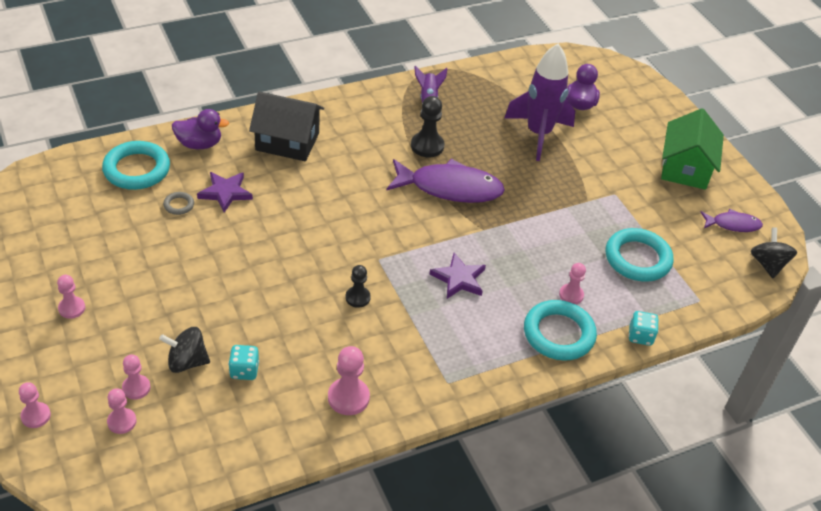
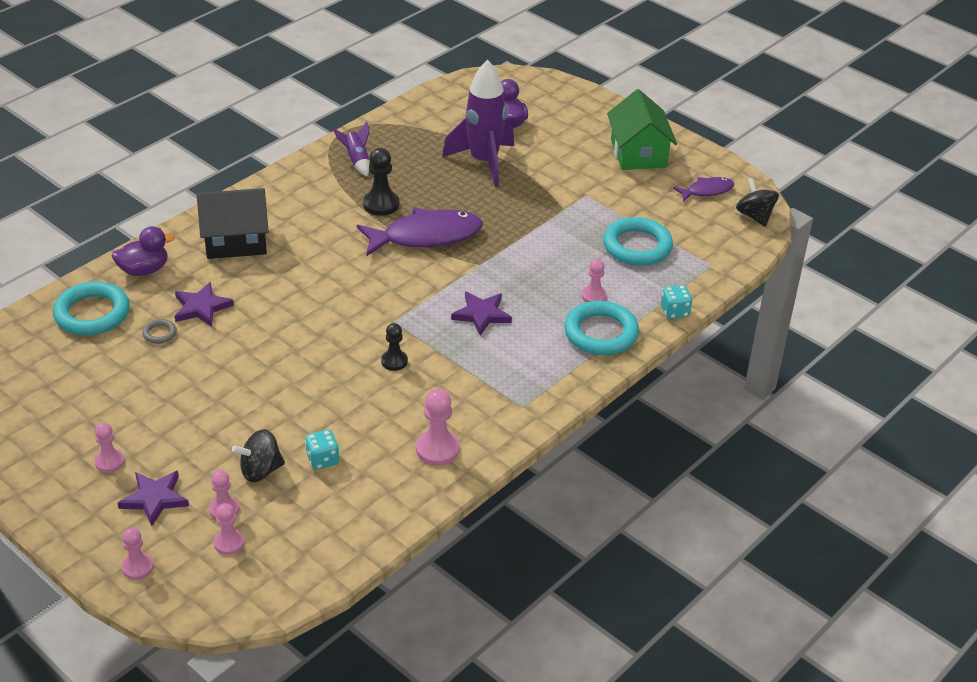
camera: 20 degrees left, 5 degrees down
(86, 356) = (154, 499): none -> purple star

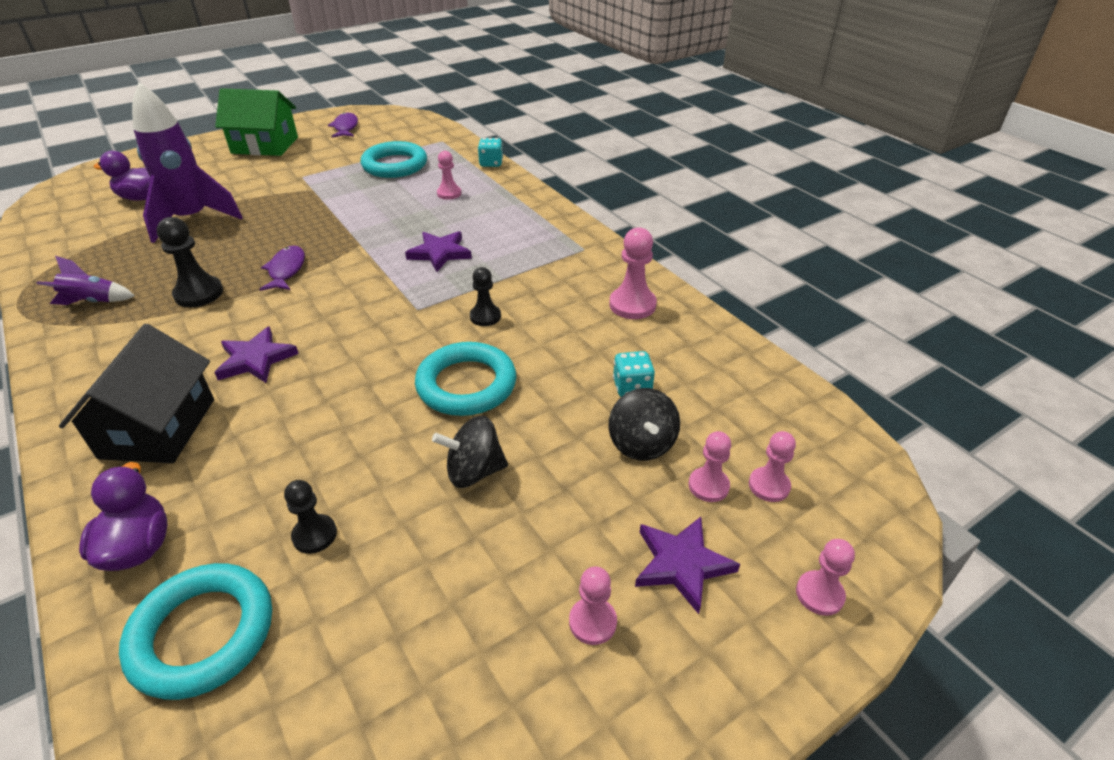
camera: 75 degrees left, 0 degrees up
(159, 333) = (314, 535): grey ring -> black pawn
(201, 307) = (284, 478): purple star -> purple star (256, 359)
(426, 236) = (286, 270): purple fish -> purple fish, size x0.52
(601, 333) = (501, 198): turquoise ring -> turquoise ring (466, 384)
(754, 216) = (394, 116): black spinning top -> black spinning top (474, 471)

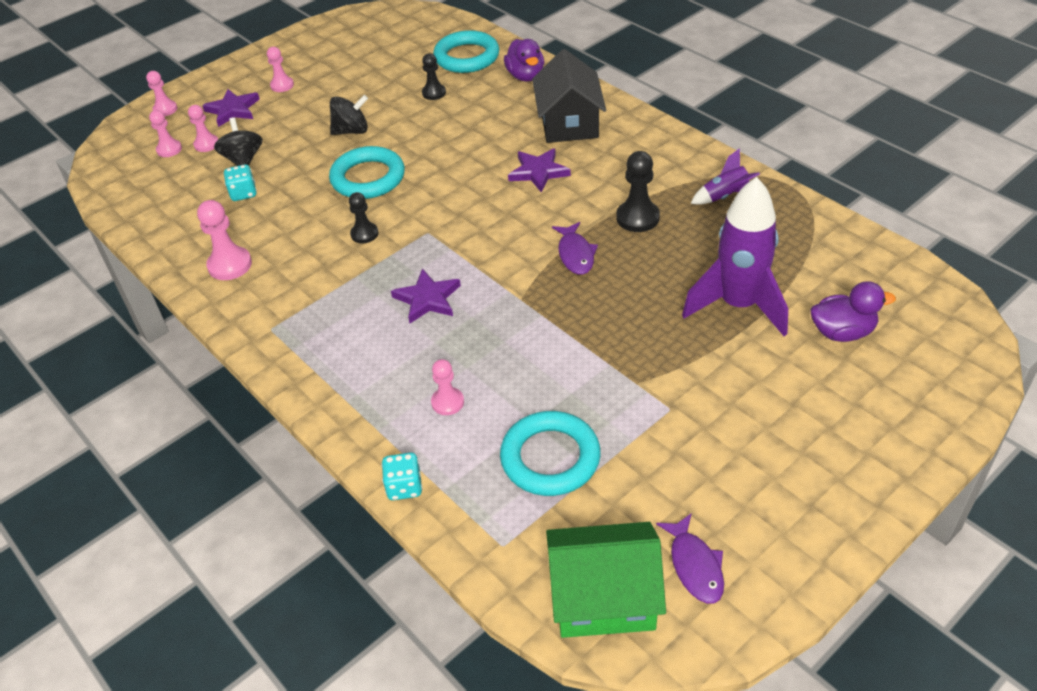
camera: 175 degrees right, 5 degrees up
(265, 145) = (790, 482): green house -> green house (603, 597)

